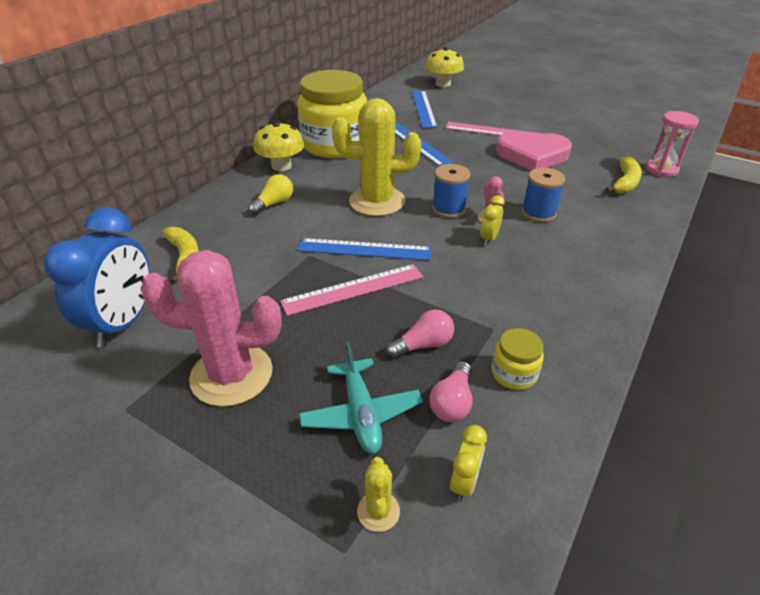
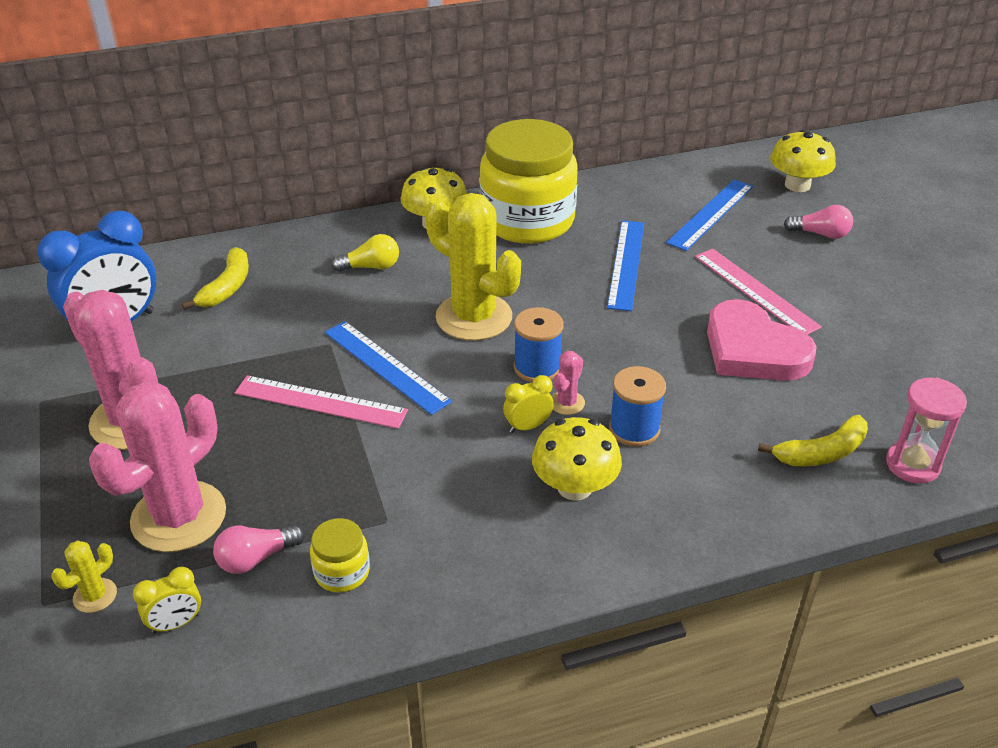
camera: 40 degrees right, 0 degrees up
(361, 414) = (179, 517): turquoise plane -> pink cactus
(423, 345) = (305, 493): pink light bulb -> pink light bulb (820, 234)
(556, 254) = (574, 487): none -> yellow mushroom

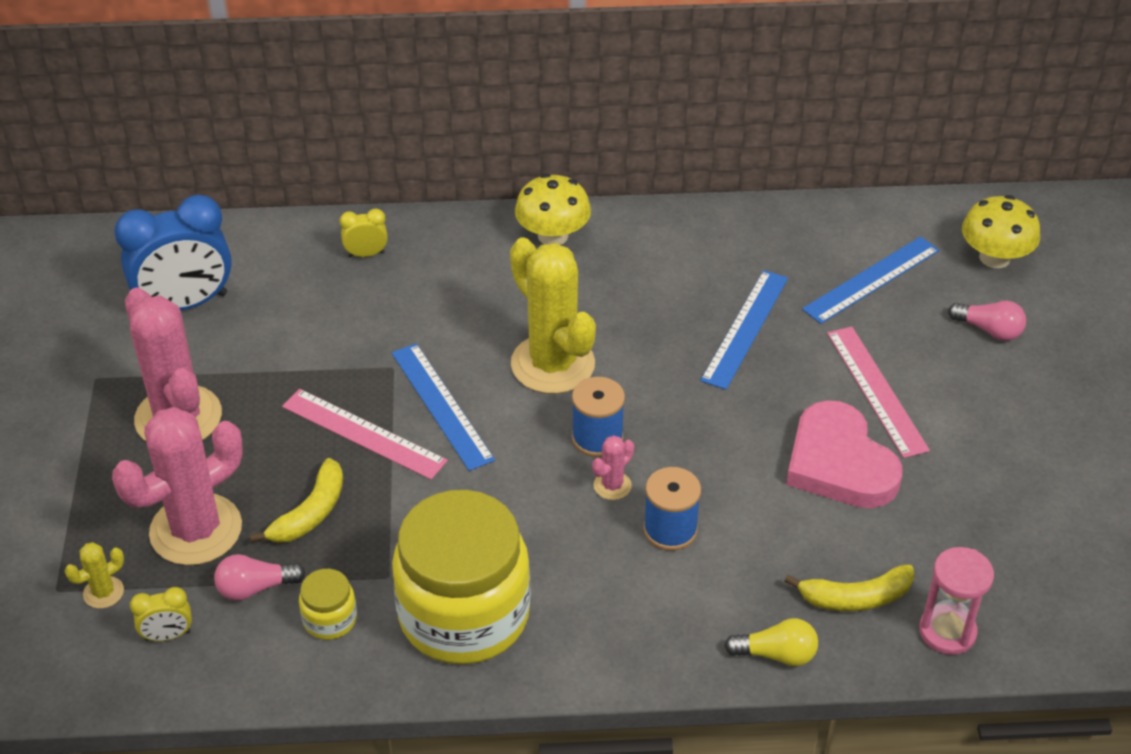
camera: 15 degrees right, 5 degrees up
(227, 287) = (308, 278): yellow banana -> yellow banana (310, 513)
(371, 267) = (464, 280): yellow light bulb -> yellow light bulb (776, 654)
(527, 220) = (656, 251): yellow jar -> yellow jar (464, 615)
(527, 426) = (561, 504): yellow clock -> yellow clock (366, 254)
(574, 487) = (583, 580): yellow mushroom -> none

